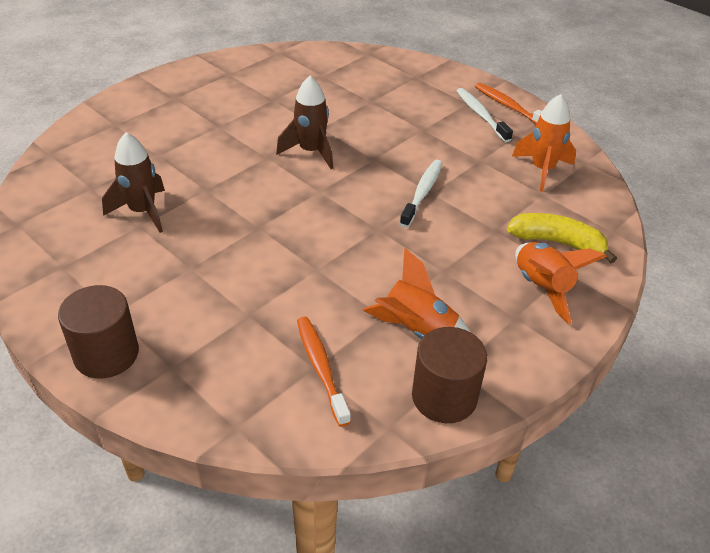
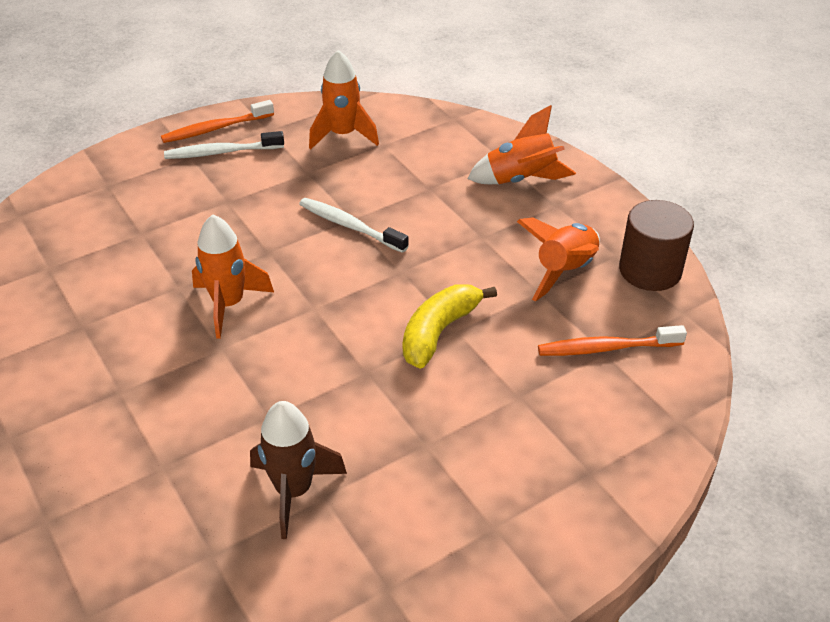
camera: 75 degrees left, 0 degrees up
(106, 354) = (563, 536): brown cylinder -> none
(311, 152) = (229, 304): brown rocket -> orange rocket
(557, 242) = (460, 155): yellow banana -> yellow banana (439, 332)

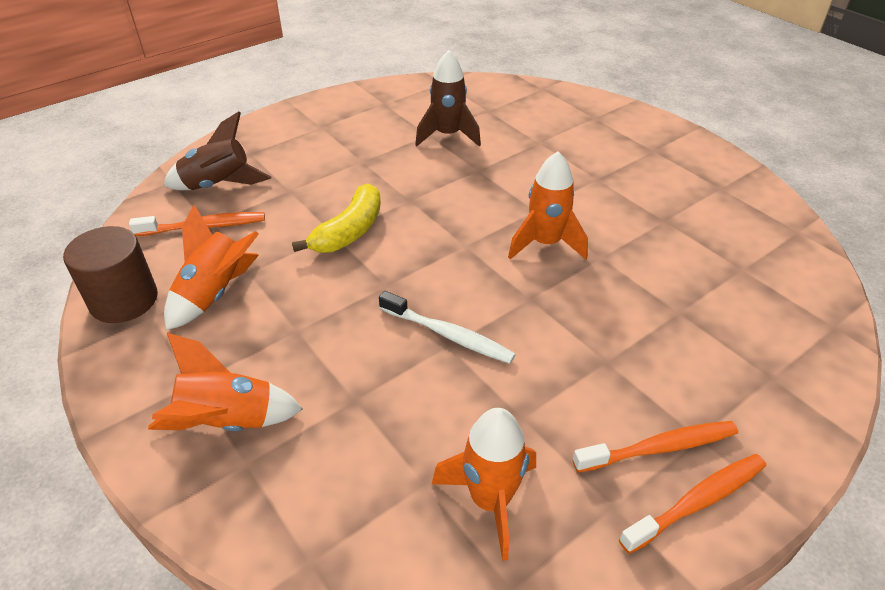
camera: 175 degrees right, 0 degrees up
(222, 152) = (658, 448): white toothbrush -> orange toothbrush
(613, 410) = (218, 185): none -> brown rocket

